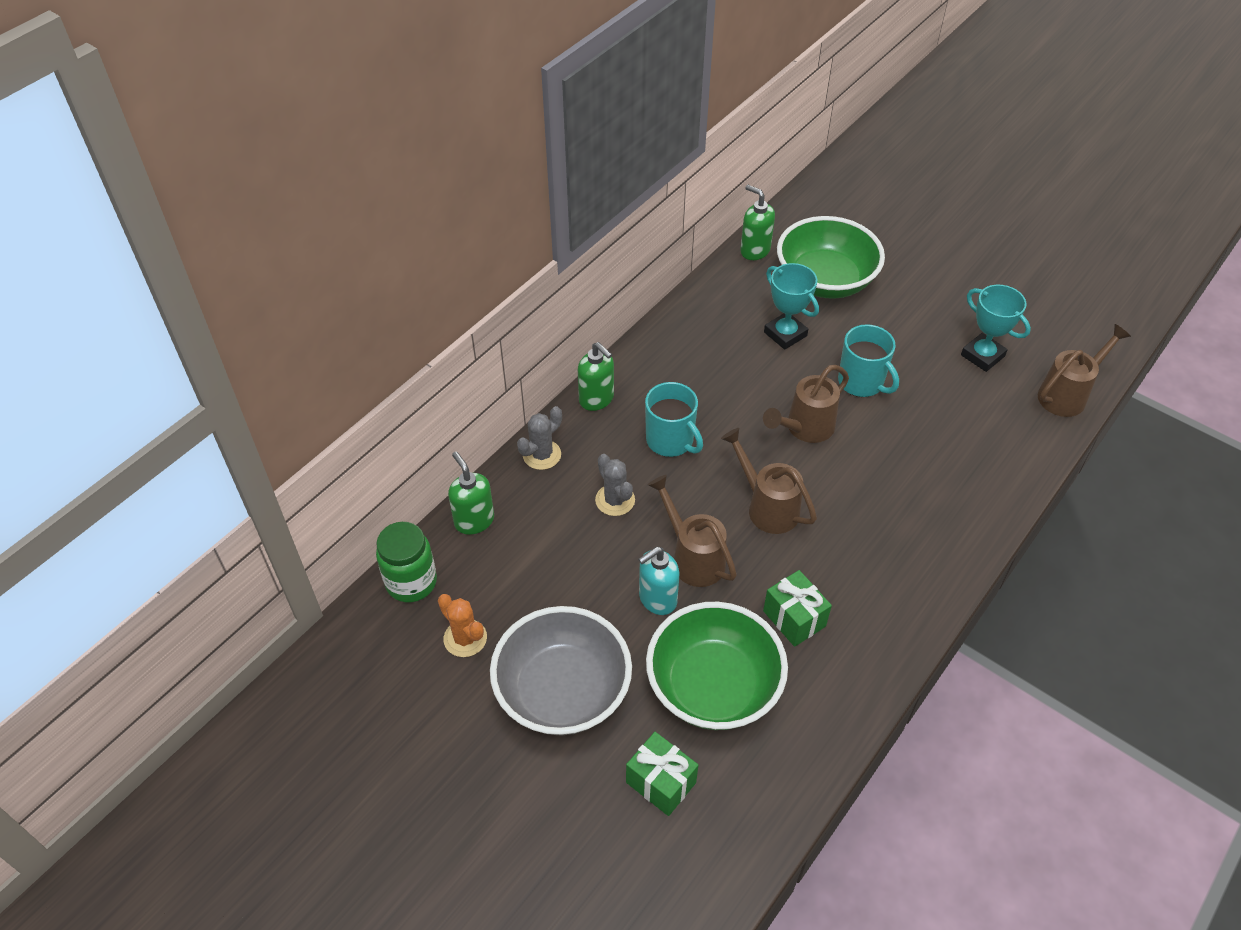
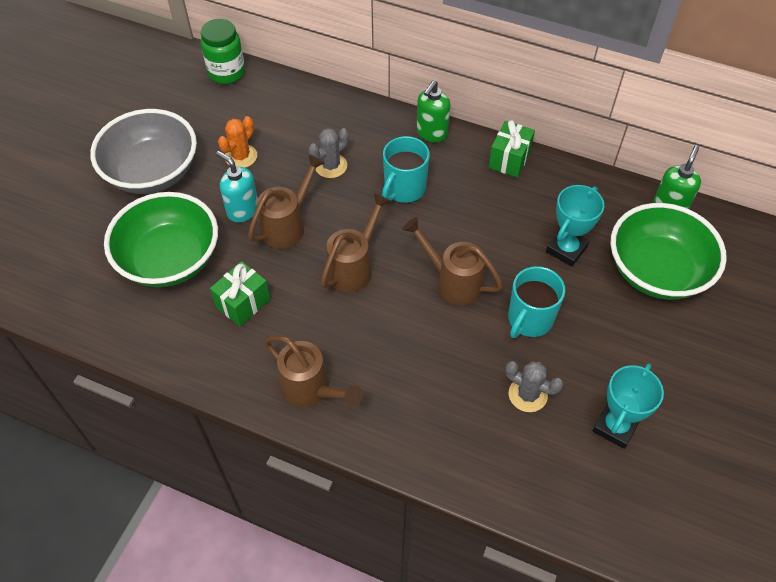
camera: 75 degrees right, 5 degrees up
(465, 638) = (187, 111): orange cactus -> orange cactus (241, 156)
(474, 520) = (288, 91): green soap dispenser -> none
(542, 455) = (362, 113): grey cactus -> grey cactus (527, 394)
(661, 782) = (86, 242): green gift -> green gift (509, 159)
(1067, 395) = (592, 517): brown watering can -> brown watering can (310, 389)

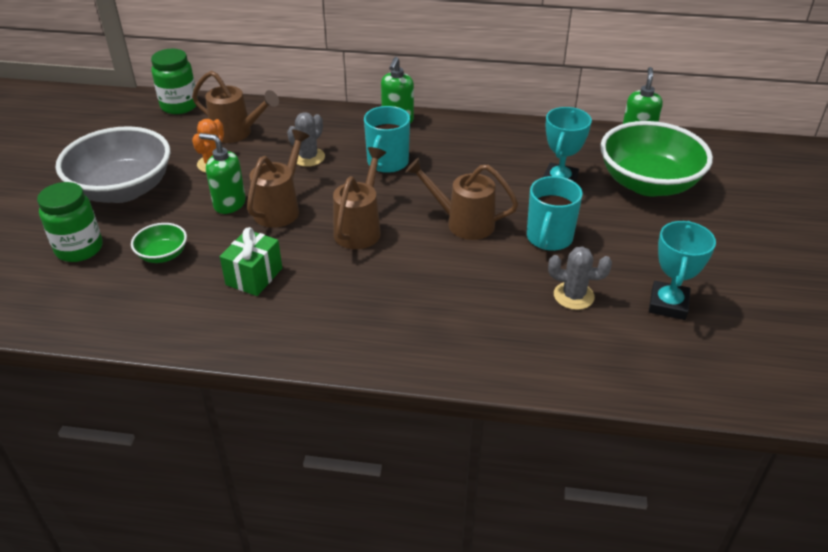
camera: 15 degrees left, 15 degrees down
(101, 236) = (79, 249): none -> green jar
(170, 259) = (163, 255): green bowl -> green bowl, size x0.46
(242, 210) = (229, 204): turquoise soap dispenser -> green soap dispenser
(310, 389) = (352, 334): brown watering can -> brown watering can (236, 133)
(509, 159) = (478, 128): green gift -> none

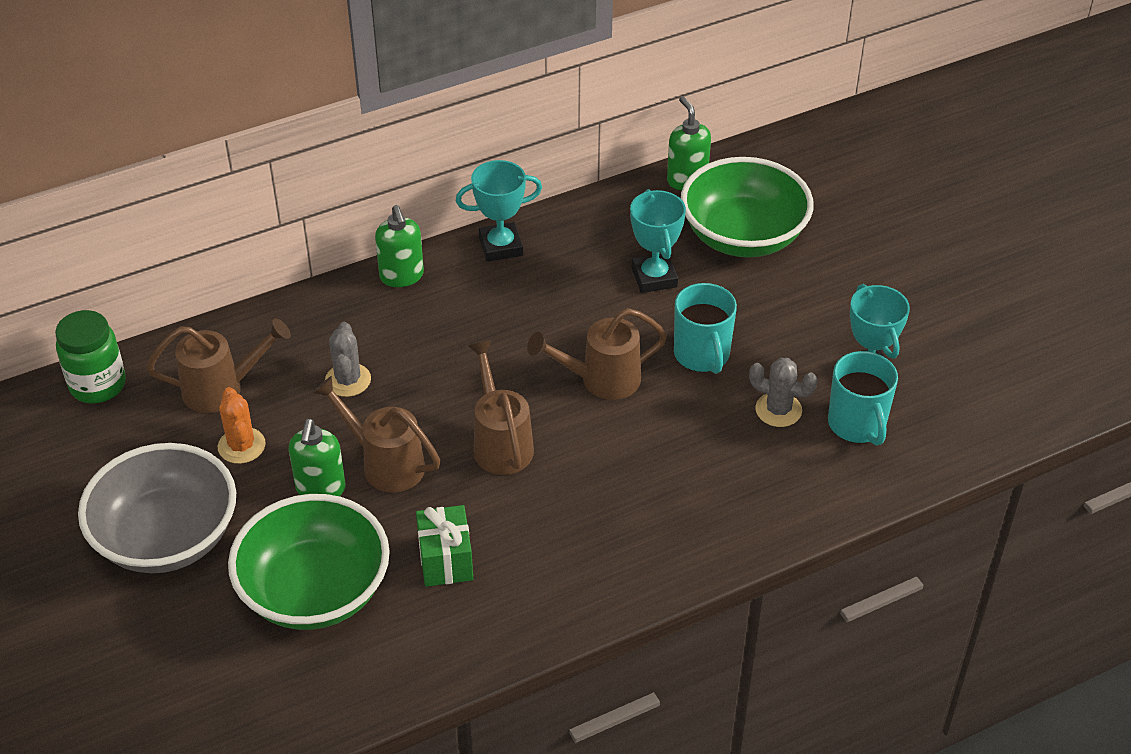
camera: 35 degrees left, 5 degrees up
(79, 249) = (205, 637): green jar -> none
(163, 255) = (315, 591): green bowl -> green bowl, size x2.18
(229, 204) = (320, 489): green soap dispenser -> green soap dispenser turned 75 degrees counterclockwise
(280, 208) = (386, 464): brown watering can -> brown watering can turned 45 degrees counterclockwise
(387, 163) = (448, 343): turquoise mug -> turquoise mug (857, 425)
(474, 128) = (501, 246): none -> turquoise trophy
(573, 296) = (778, 410): grey cactus -> grey cactus turned 45 degrees clockwise

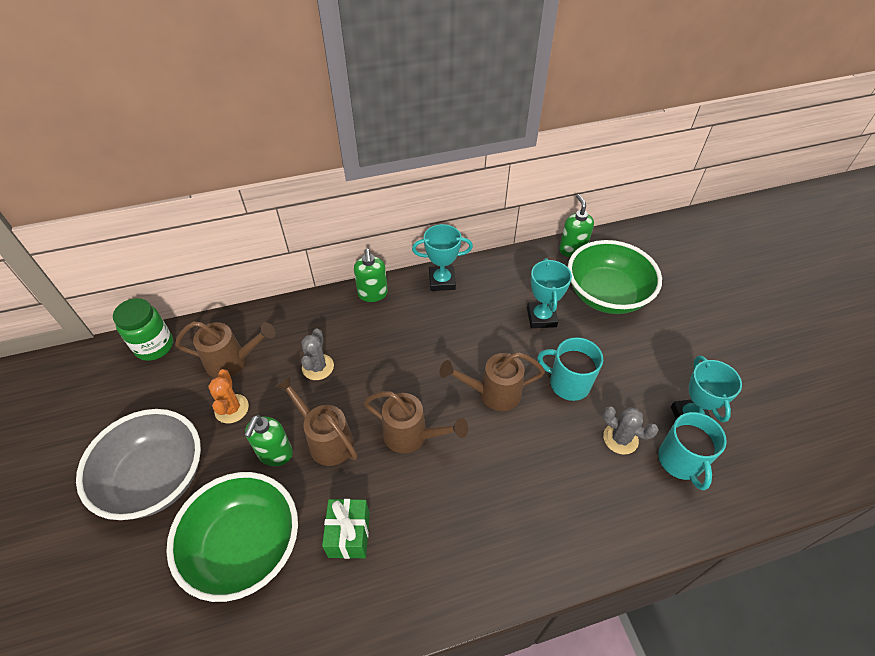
camera: 10 degrees right, 5 degrees up
(500, 443) = (411, 435): brown watering can -> brown watering can turned 120 degrees clockwise
(702, 355) = (568, 383): turquoise mug -> turquoise mug turned 120 degrees clockwise

